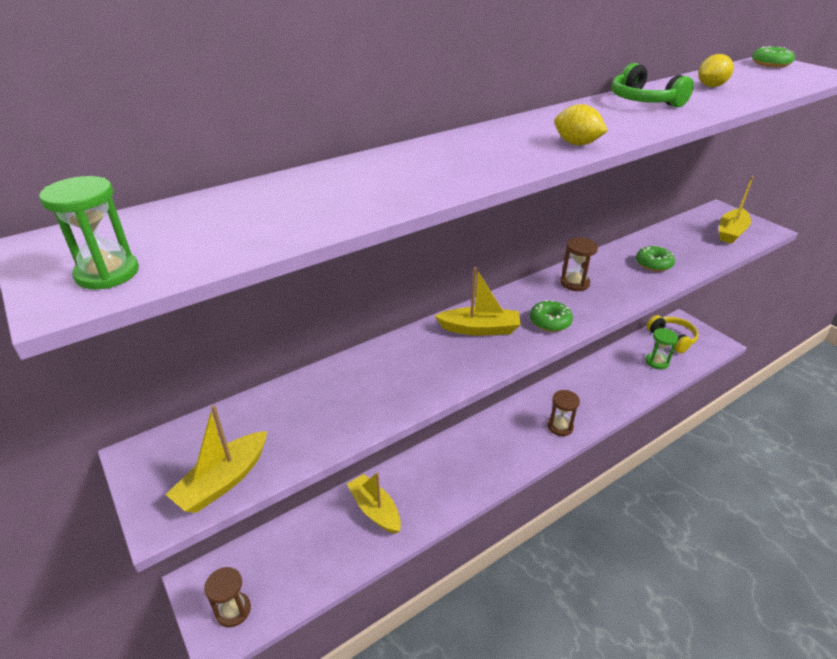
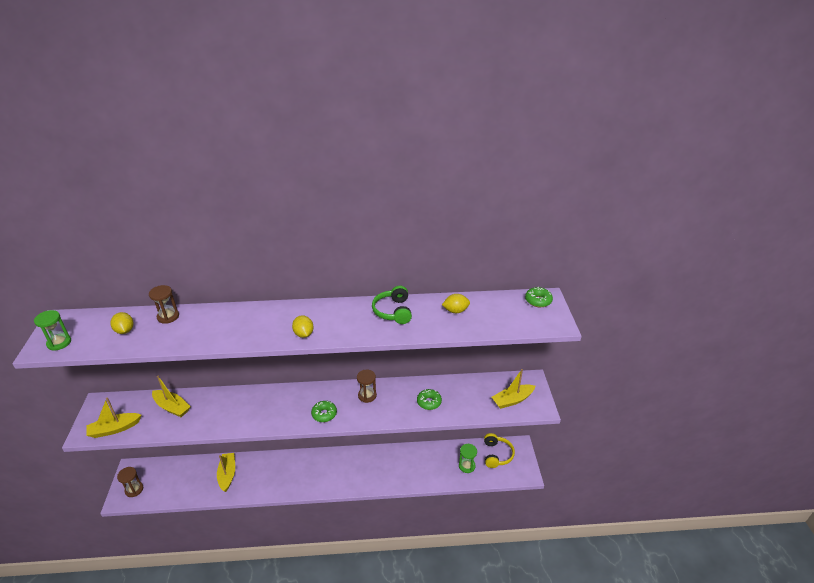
camera: 30 degrees right, 0 degrees up
(247, 217) = (125, 330): none -> yellow lemon
(480, 329) = (286, 402): yellow boat -> yellow boat (172, 407)
(560, 426) = (362, 478): brown hourglass -> brown hourglass (168, 316)

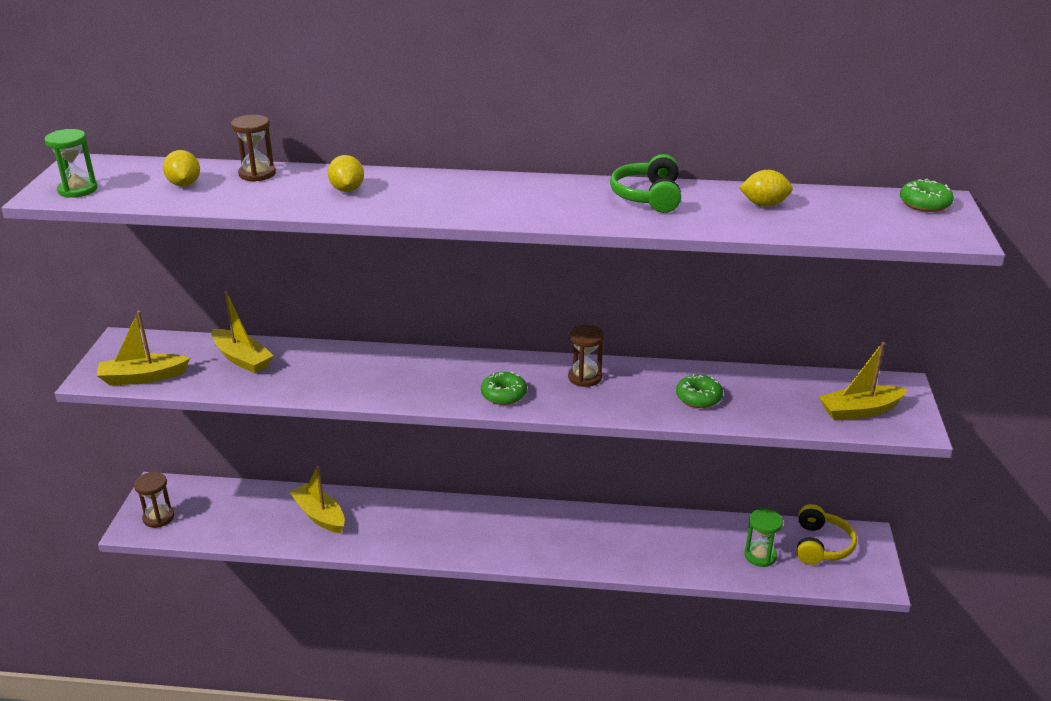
camera: 10 degrees right, 5 degrees down
(227, 474) = (319, 515): yellow boat -> yellow boat turned 45 degrees counterclockwise
(304, 334) = (484, 211): yellow lemon -> yellow lemon (347, 190)

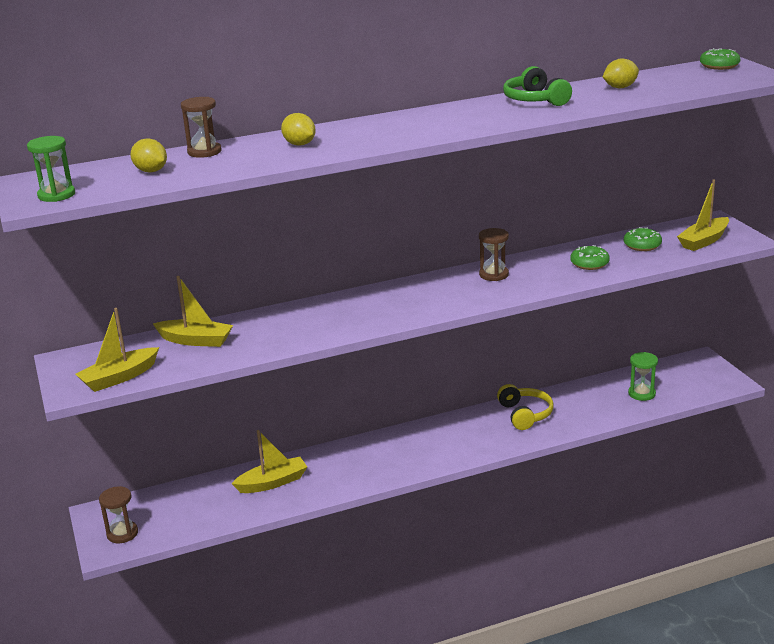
camera: 25 degrees left, 5 degrees down
(319, 515) = (272, 482): yellow boat -> yellow boat turned 135 degrees clockwise
(503, 395) = (445, 302): green donut -> green donut (642, 245)
(821, 545) = (676, 374): yellow headphones -> yellow headphones (525, 414)

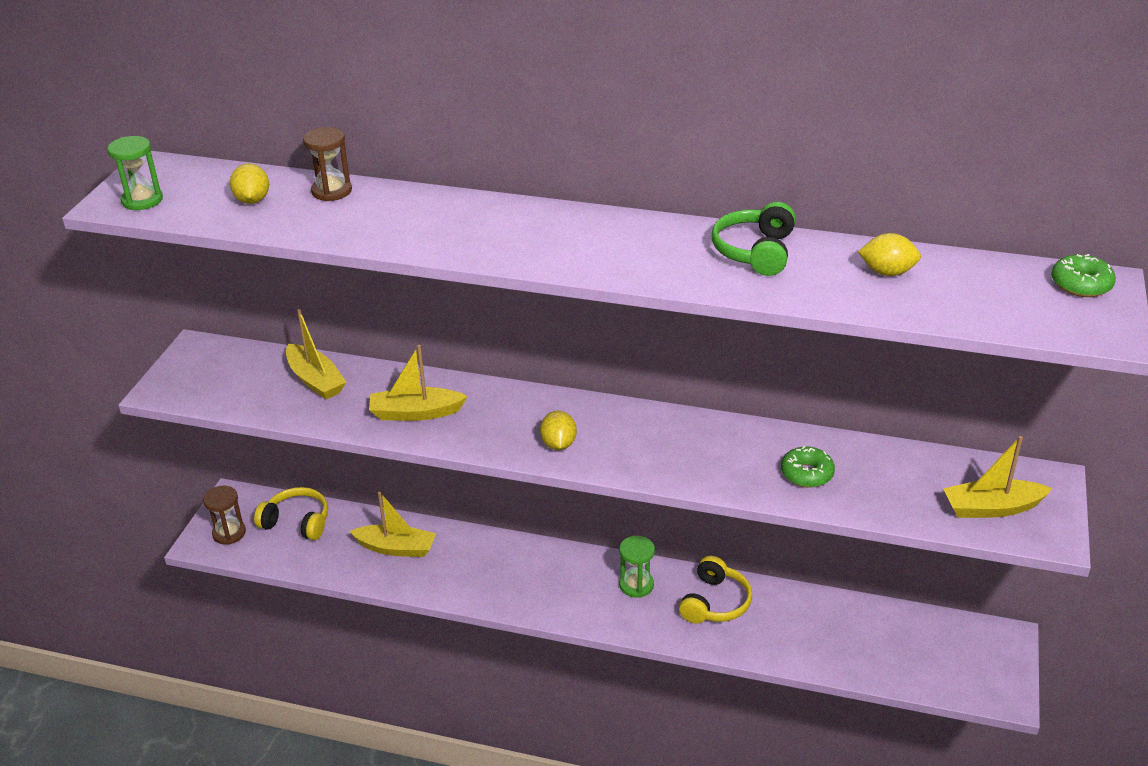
camera: 35 degrees right, 10 degrees up
(119, 377) = (209, 394): yellow boat -> yellow boat (415, 413)
(172, 503) = (297, 522): none -> yellow headphones
(299, 144) = (423, 219): yellow lemon -> yellow lemon (558, 444)
(494, 275) = (683, 436): brown hourglass -> none
(641, 394) = (876, 648): green hourglass -> green hourglass (636, 585)
(642, 245) = (905, 476): green donut -> none

